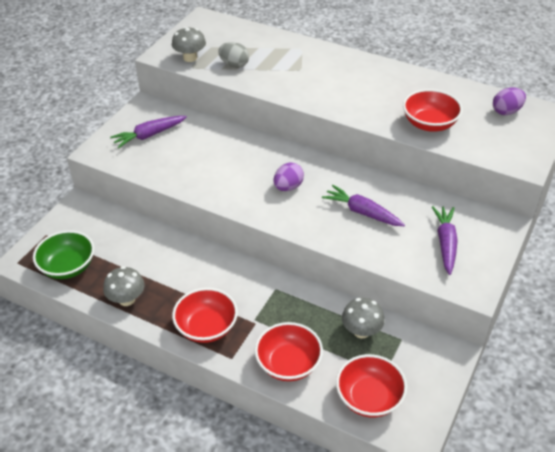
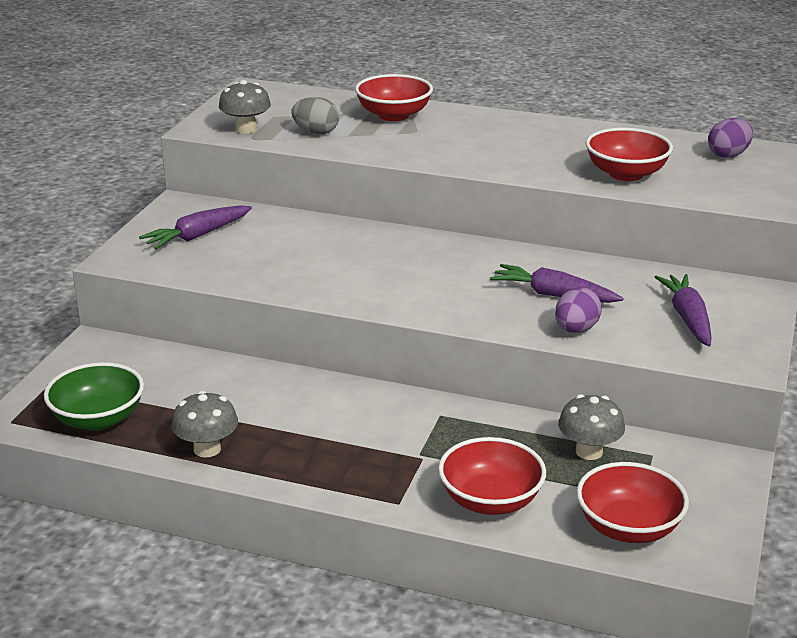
camera: 10 degrees left, 15 degrees down
(206, 327) = (347, 470): red bowl -> red bowl (394, 115)
(288, 187) = (432, 276): purple egg -> purple egg (576, 330)

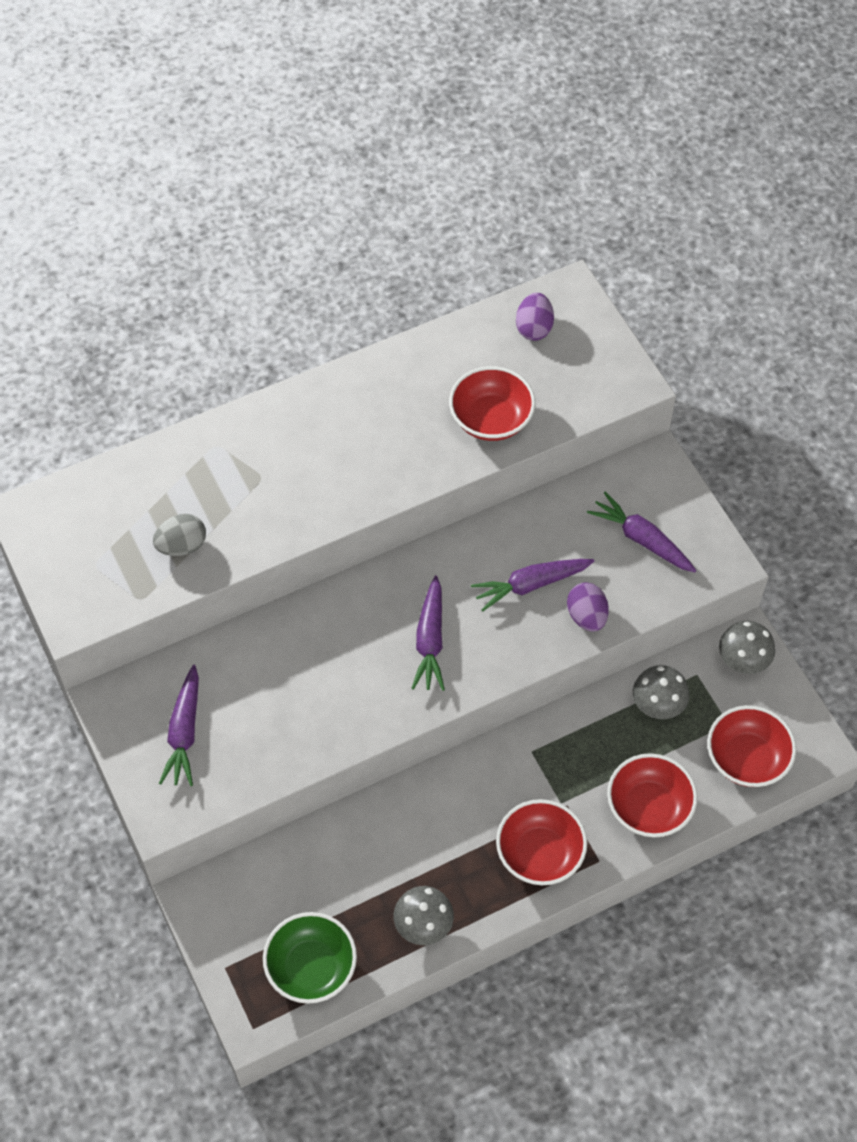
camera: 45 degrees left, 30 degrees up
(246, 129) = (115, 588): grey mushroom -> grey mushroom (743, 661)
(394, 115) = (212, 464): red bowl -> red bowl (539, 853)
(430, 281) = (430, 641): none -> purple carrot

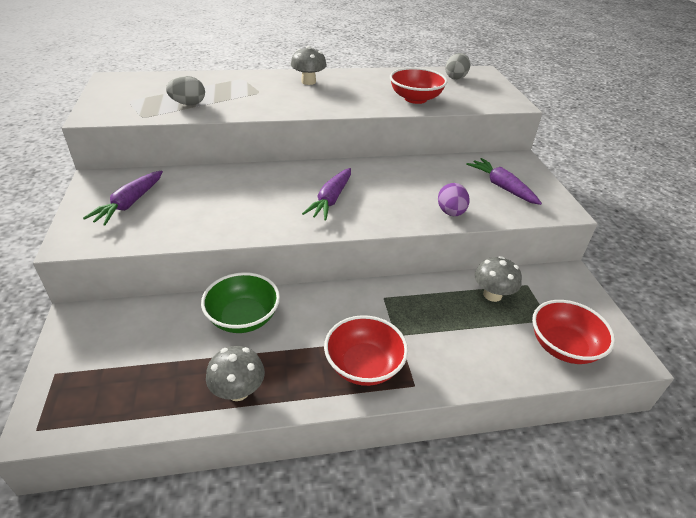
camera: 15 degrees right, 20 degrees down
(311, 967) = (123, 395): green bowl -> green bowl (243, 318)
(530, 585) = (414, 190): purple carrot -> none
(534, 328) = (456, 77): purple egg -> grey egg
(648, 807) = (470, 358): red bowl -> none
(743, 661) = (565, 285): grey mushroom -> grey mushroom (308, 82)

